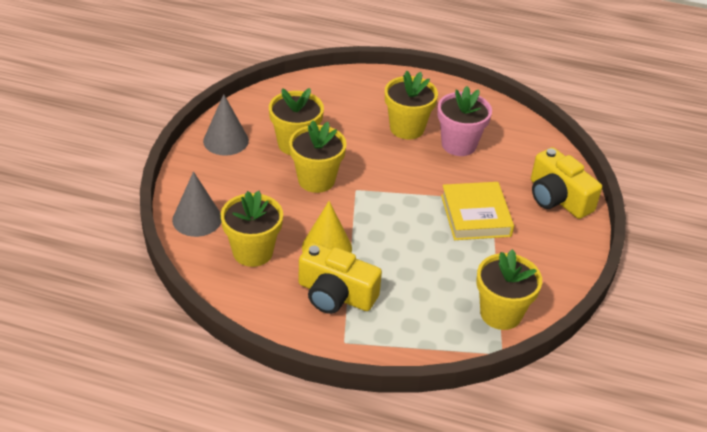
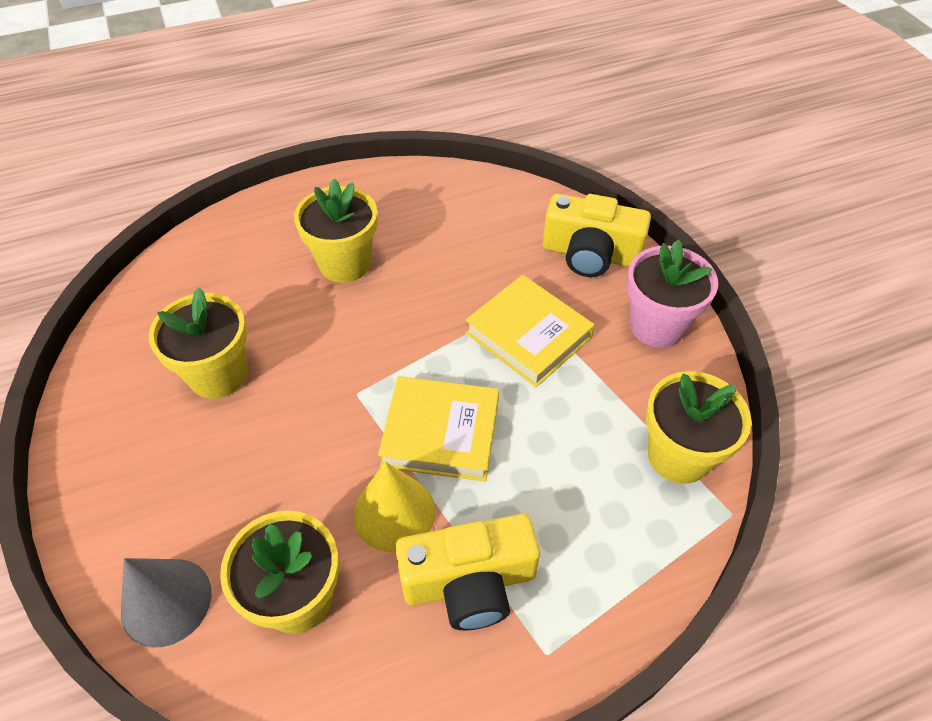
camera: 35 degrees left, 10 degrees up
(226, 140) = (109, 432): grey cone -> none
(316, 180) = (292, 413): yellow flower pot -> none
(382, 230) = (441, 433): none -> yellow book
(459, 144) = (424, 250): pink flower pot -> pink flower pot (657, 326)

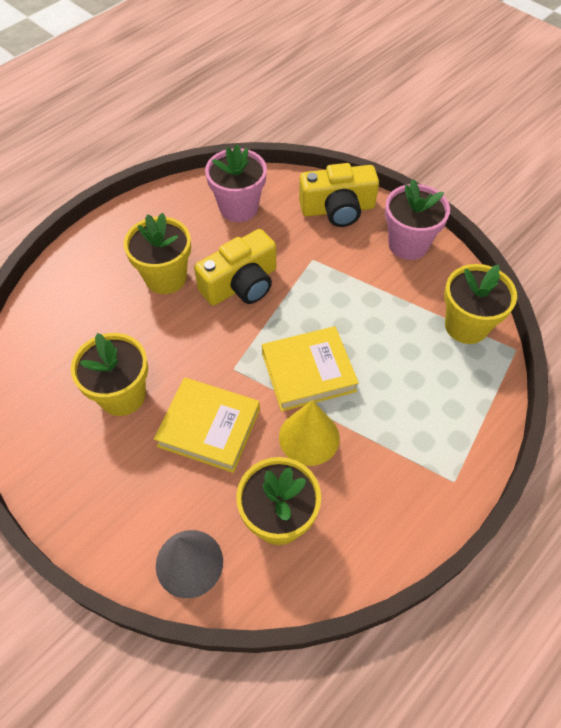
camera: 25 degrees left, 5 degrees up
(469, 582) = (383, 459): yellow camera -> yellow camera (241, 284)
(473, 215) = (238, 208): none -> pink flower pot
(528, 335) = (328, 282): yellow book -> yellow book (209, 427)

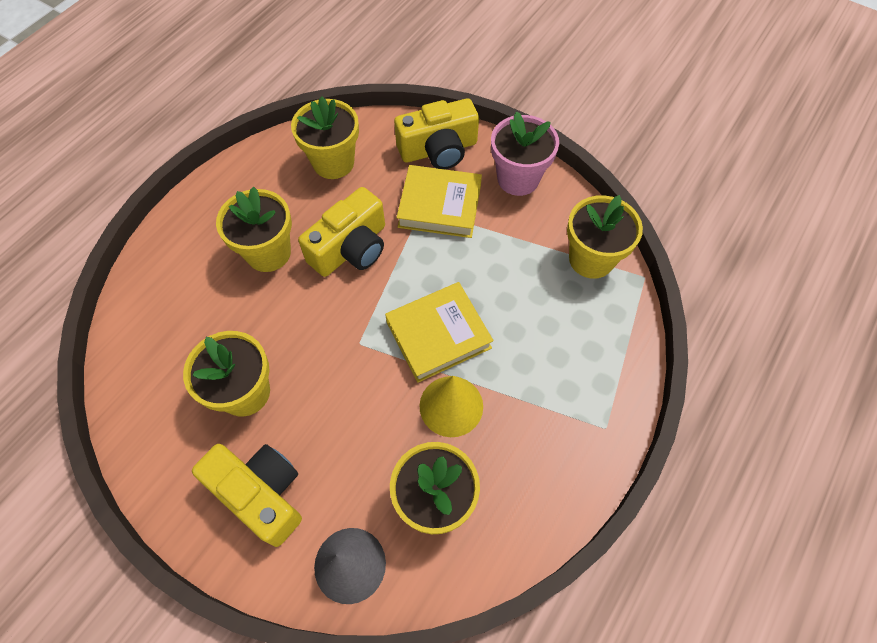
camera: 10 degrees left, 5 degrees up
(120, 486) = (261, 493): none -> yellow camera
(209, 427) = (344, 413): yellow book -> yellow book (439, 205)
(238, 208) = (333, 162): pink flower pot -> yellow flower pot

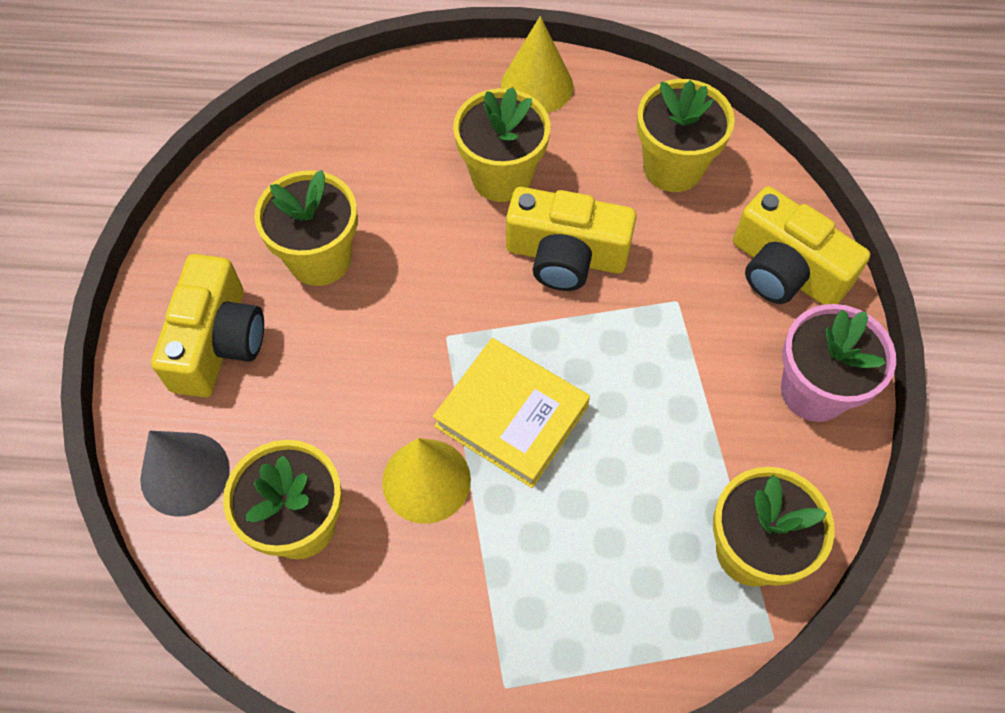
camera: 60 degrees right, 0 degrees up
(217, 198) = (537, 85): none -> yellow cone
(439, 205) = (698, 318): yellow book -> none

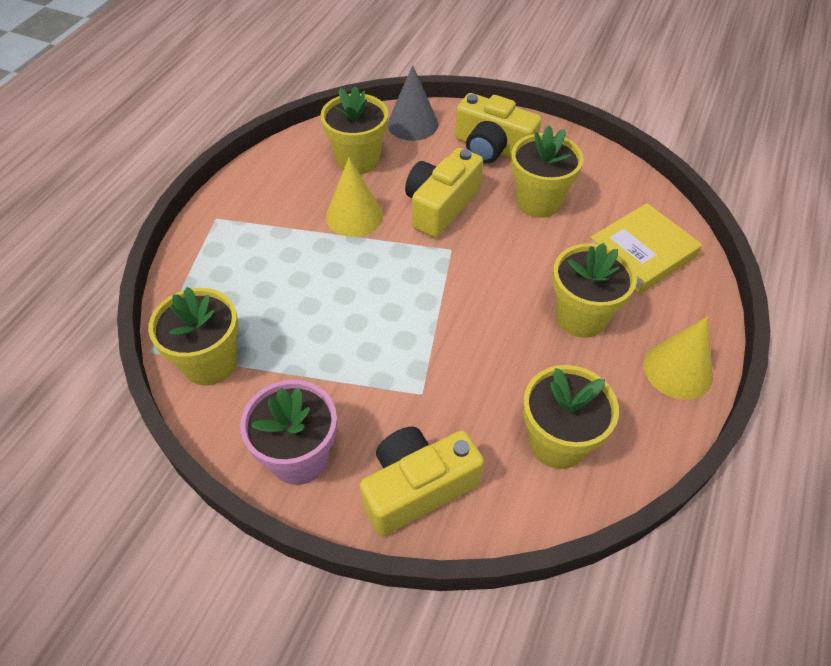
camera: 110 degrees right, 10 degrees down
(511, 416) = (375, 266): yellow book -> yellow book (641, 253)
(566, 255) = (492, 335): yellow camera -> yellow camera (441, 206)

